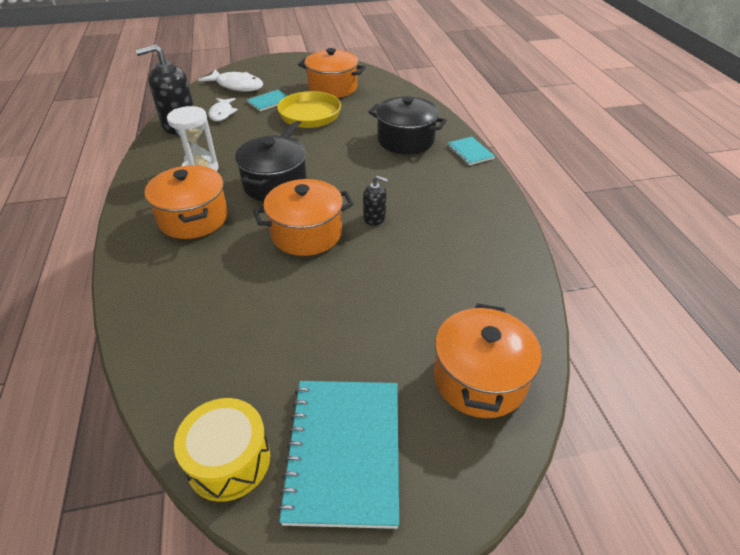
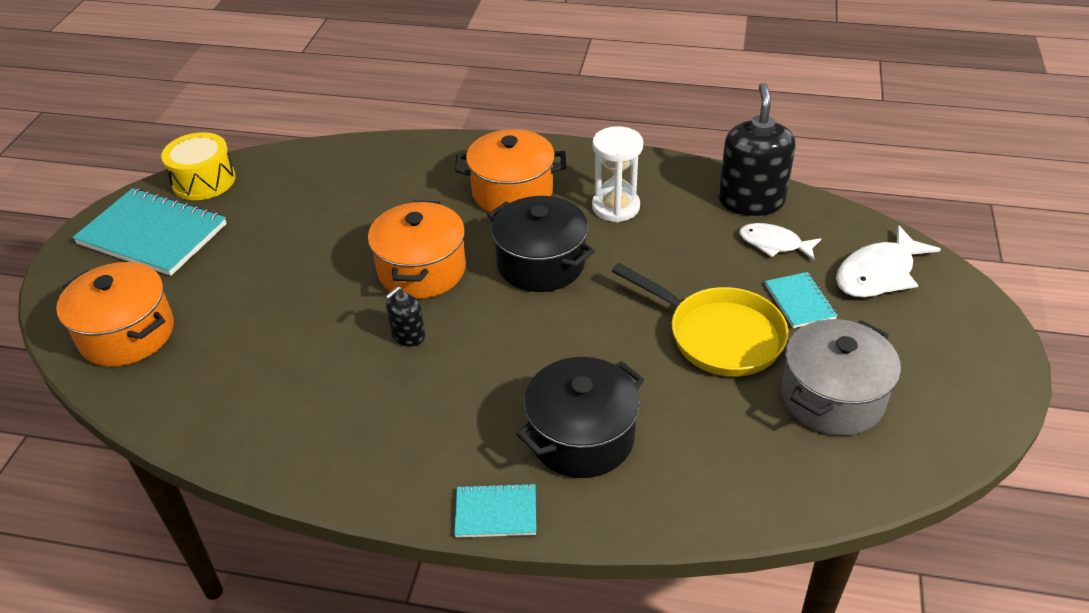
camera: 115 degrees right, 0 degrees up
(332, 88) = (832, 397): orange pot -> grey pot

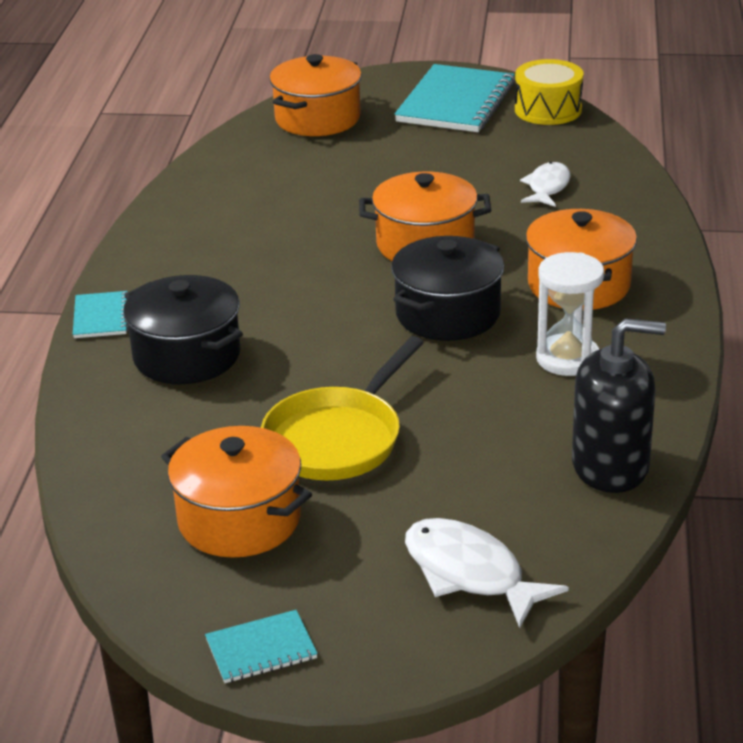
camera: 85 degrees right, 10 degrees down
(408, 335) = (325, 249): black soap dispenser -> none
(774, 244) = (518, 484): white fish -> white fish (547, 187)
(800, 301) = (404, 502): turquoise notebook -> turquoise notebook (261, 649)
(832, 397) = (239, 520): grey pot -> orange pot

